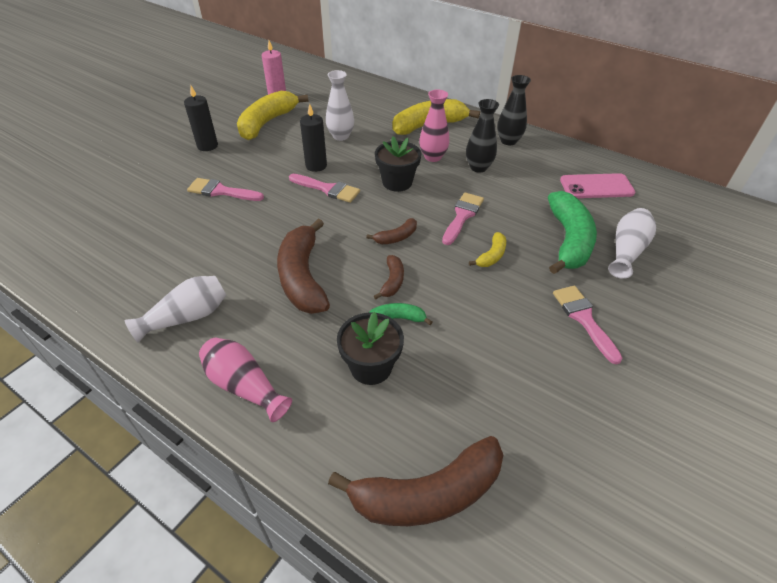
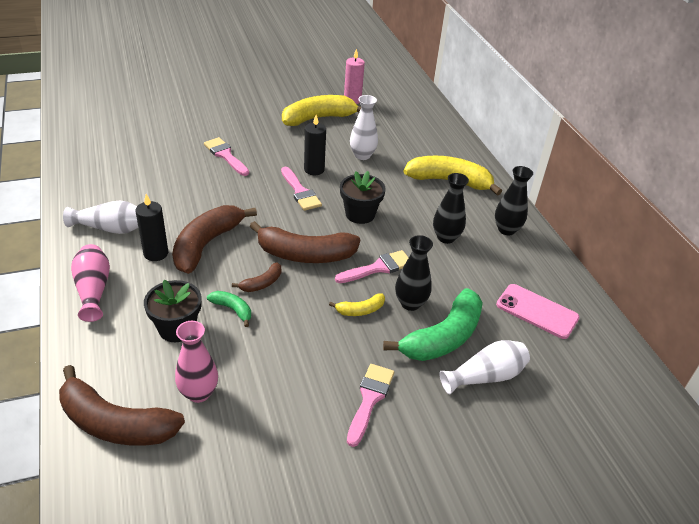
camera: 35 degrees right, 5 degrees down
(207, 146) = (255, 117): black candle -> black candle (156, 253)
(396, 237) = (305, 255): brown banana -> brown banana, size x2.11
(433, 157) = (417, 209): pink vase -> pink vase (198, 393)
(517, 229) = (410, 303): none -> black vase

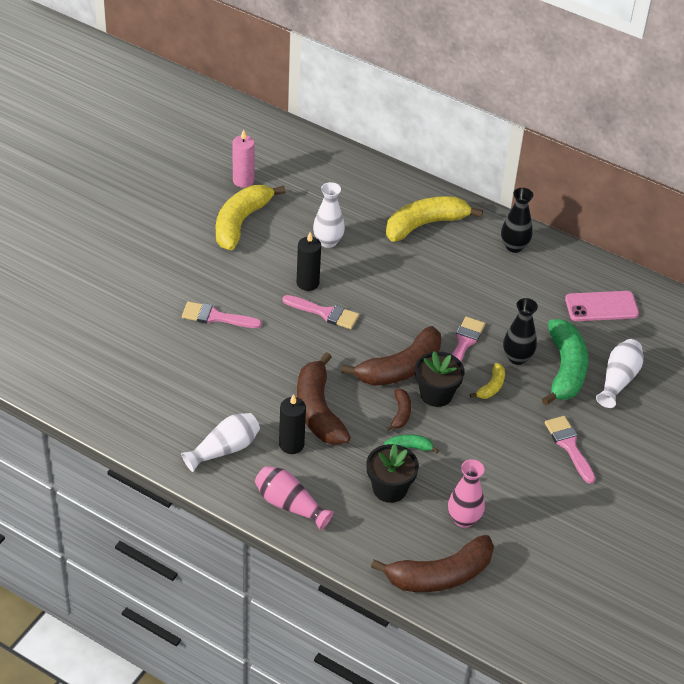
camera: 40 degrees left, 5 degrees up
(360, 214) = (396, 304): black flower pot -> black flower pot (436, 394)
(446, 237) = (480, 283): black vase -> none

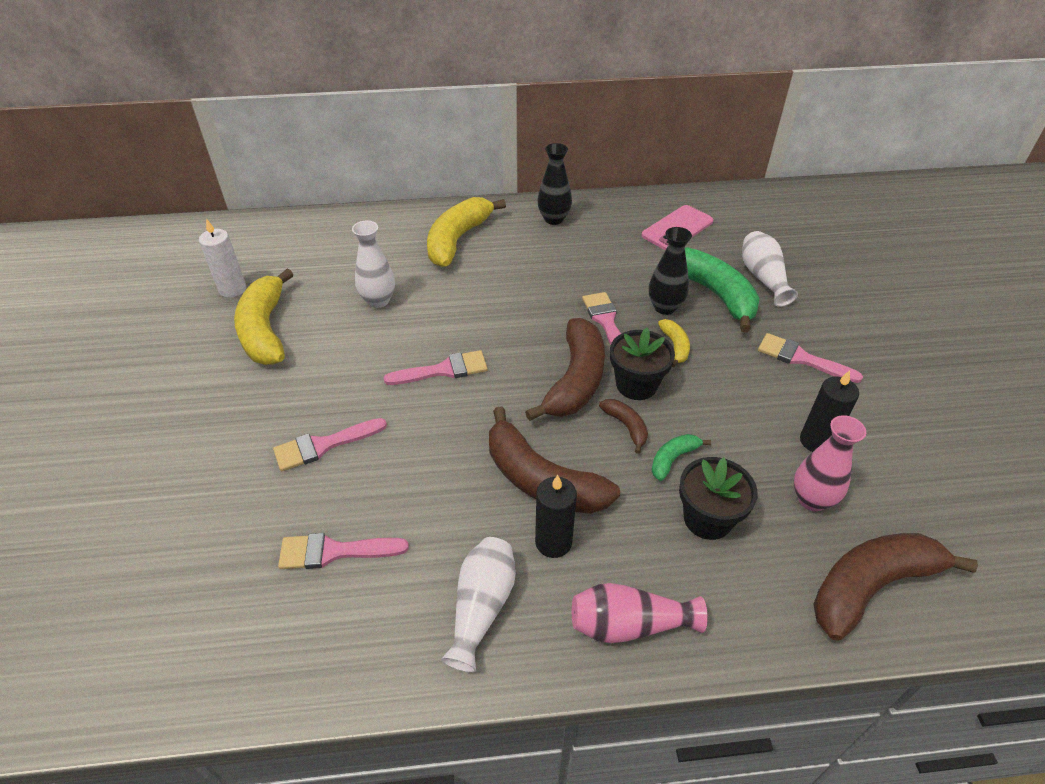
camera: 35 degrees left, 0 degrees up
(176, 377) = (335, 551): none -> pink brush
(243, 181) = (232, 289): pink candle -> white candle
(307, 283) = (395, 350): black candle -> black candle (816, 441)
(440, 575) = (870, 586): brown banana -> brown banana turned 150 degrees counterclockwise

